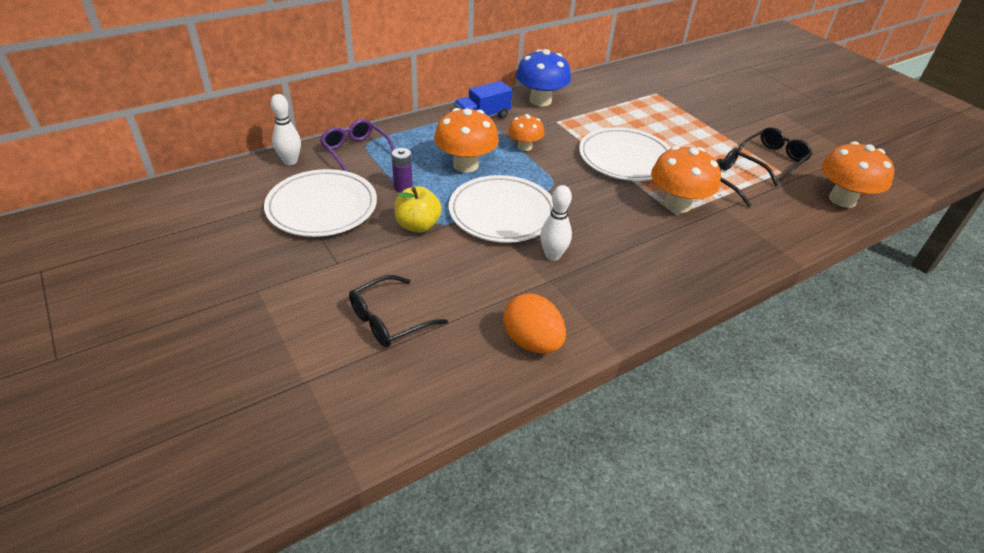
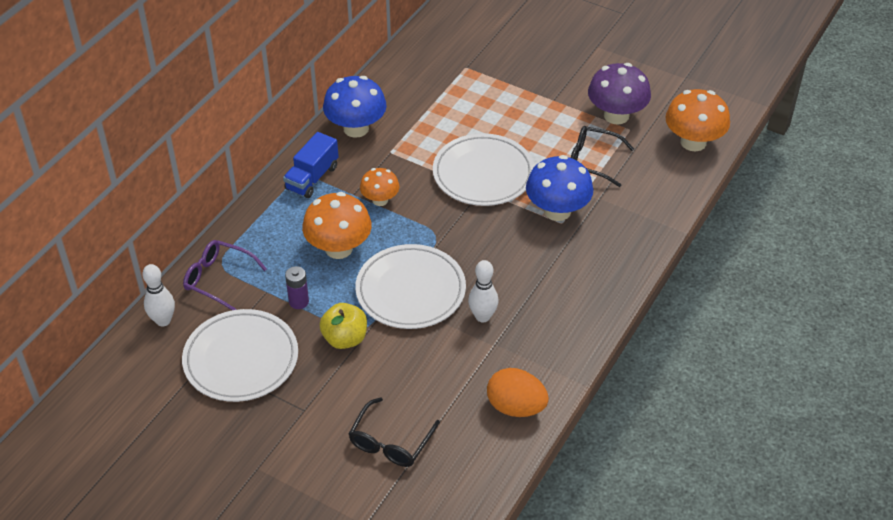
camera: 25 degrees left, 5 degrees up
(677, 204) = (557, 211): orange mushroom -> blue mushroom
(773, 159) = (616, 115): black glasses -> purple mushroom

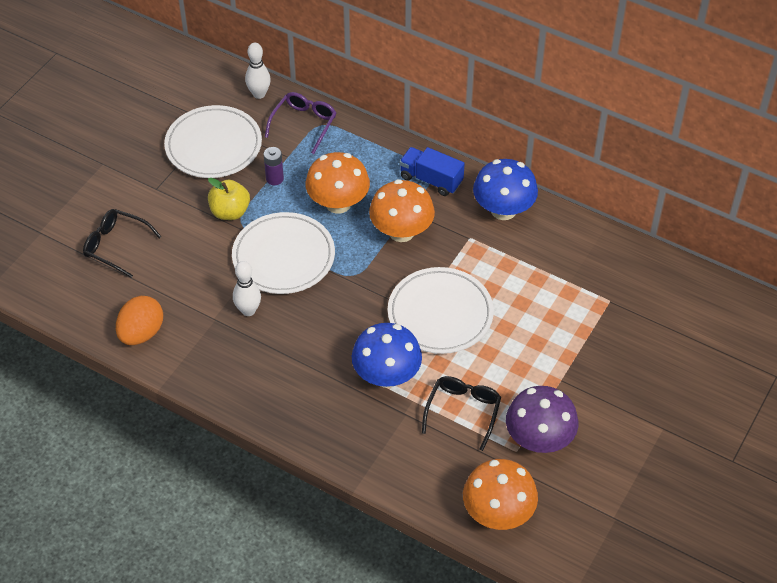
camera: 90 degrees right, 5 degrees up
(380, 200) = (401, 231): orange mushroom -> orange mushroom, size x1.67

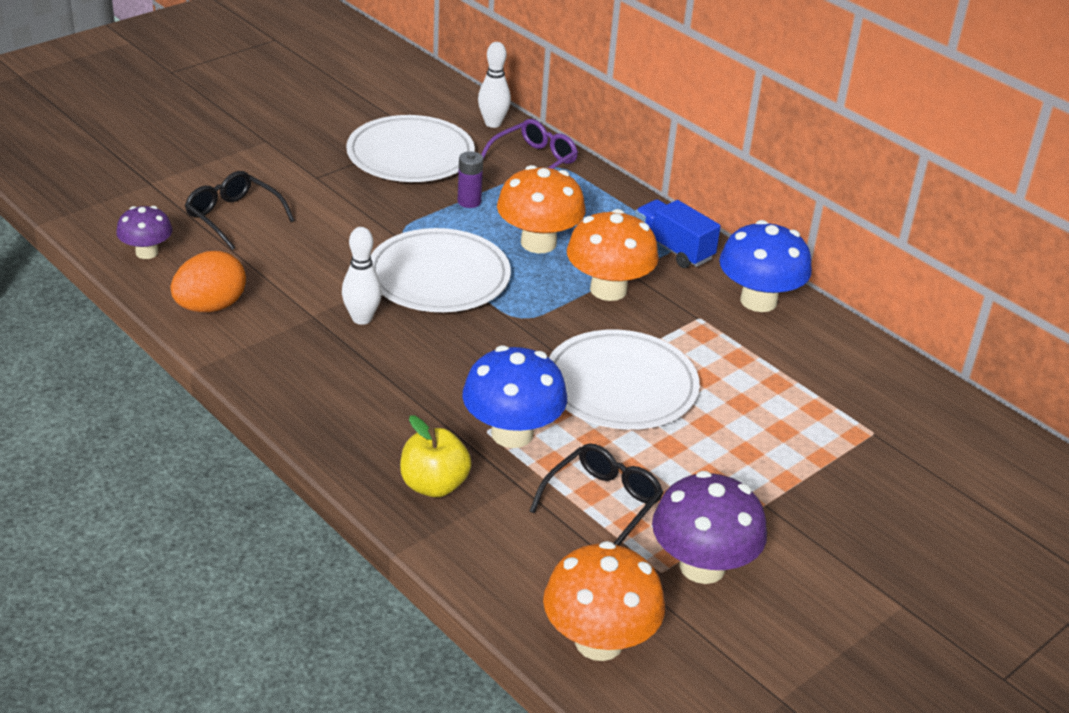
camera: 15 degrees right, 15 degrees down
(72, 298) = (147, 252): none -> purple mushroom
(230, 212) = (395, 219): yellow apple -> yellow apple (434, 485)

